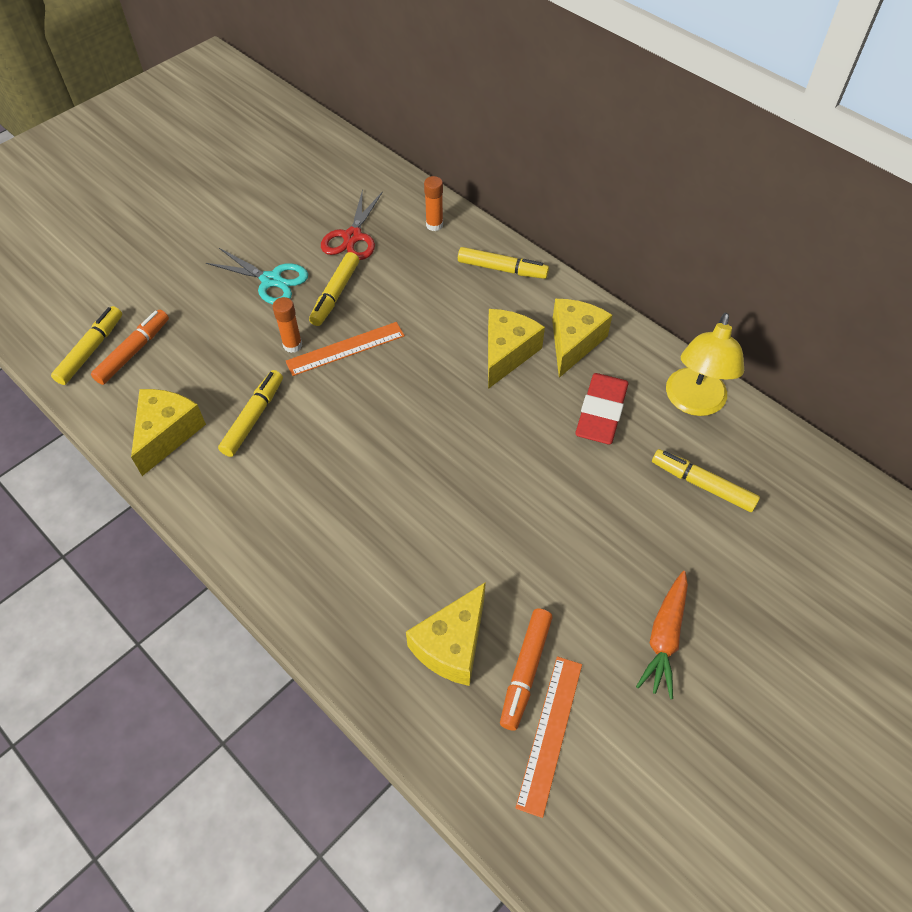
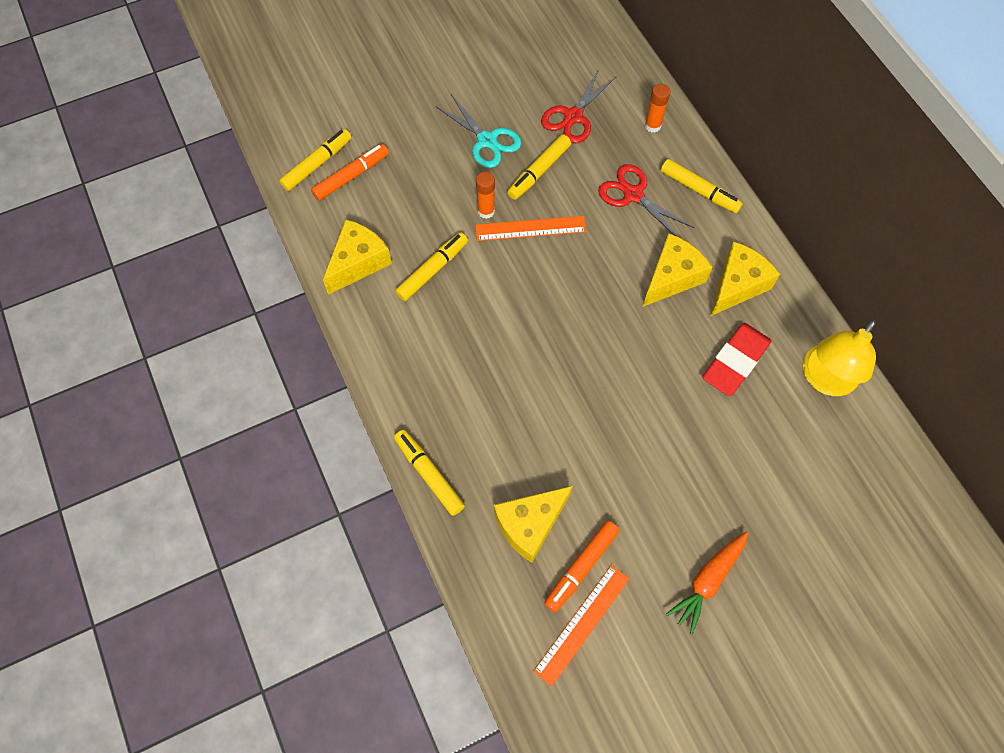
camera: 20 degrees right, 10 degrees up
(439, 290) = (633, 195): none -> red scissors
(702, 485) = (798, 459): yellow marker -> yellow marker (429, 474)

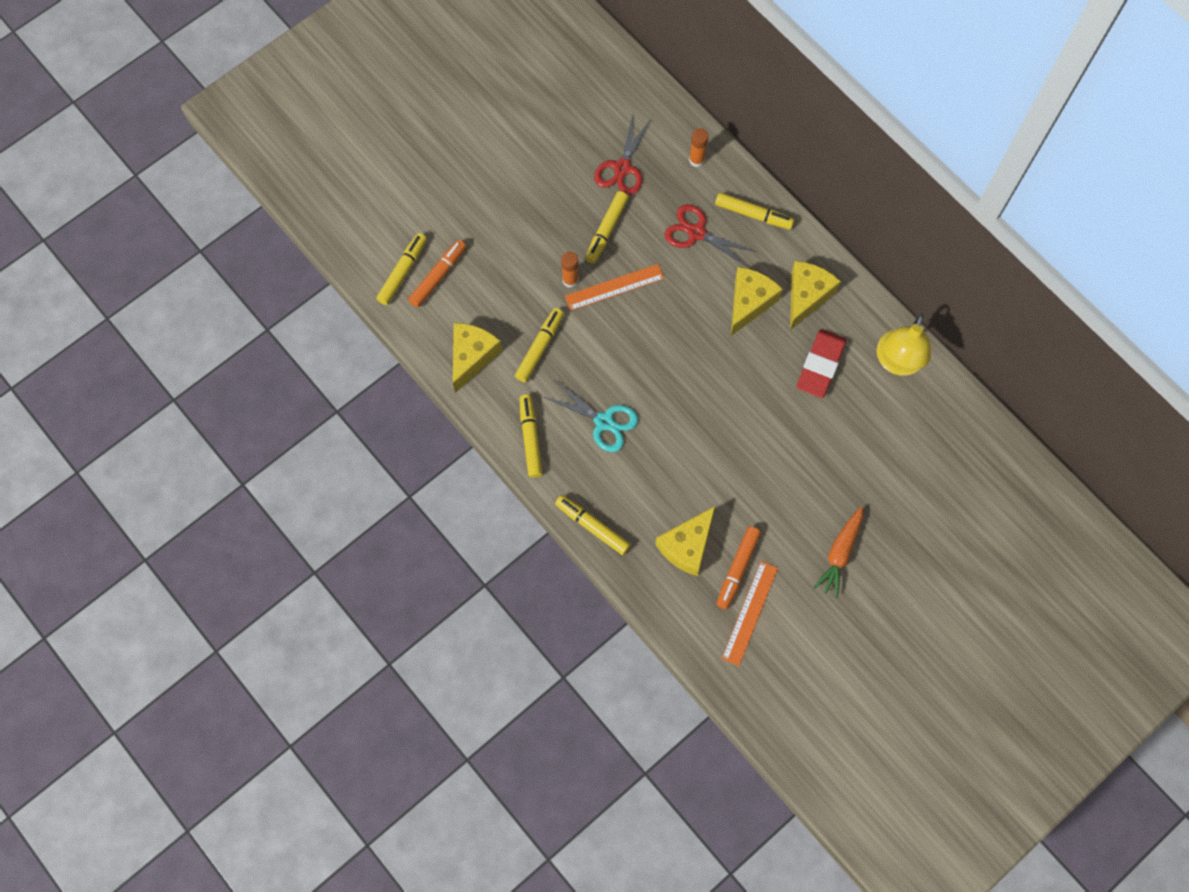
camera: 15 degrees left, 5 degrees up
(392, 361) = (530, 438): none -> yellow marker
(487, 140) = (551, 211): turquoise scissors -> turquoise scissors (604, 421)

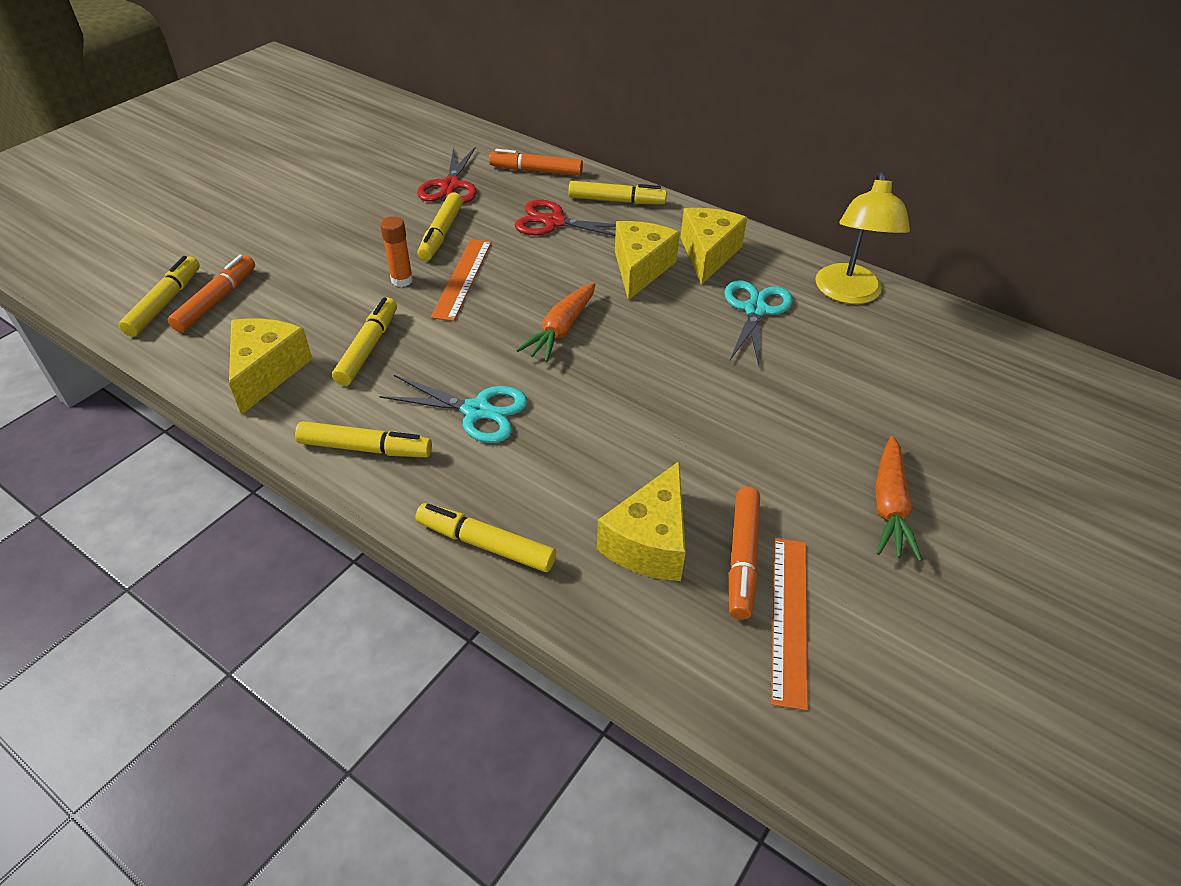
camera: 15 degrees left, 25 degrees down
(530, 438) = (365, 448): yellow marker -> yellow marker turned 120 degrees clockwise
(614, 287) = (462, 278): orange ruler -> orange ruler turned 45 degrees counterclockwise
(675, 357) = (561, 330): none -> orange carrot
(696, 160) = (536, 171): orange glue stick -> orange marker
(820, 365) = (755, 310): red eraser -> turquoise scissors

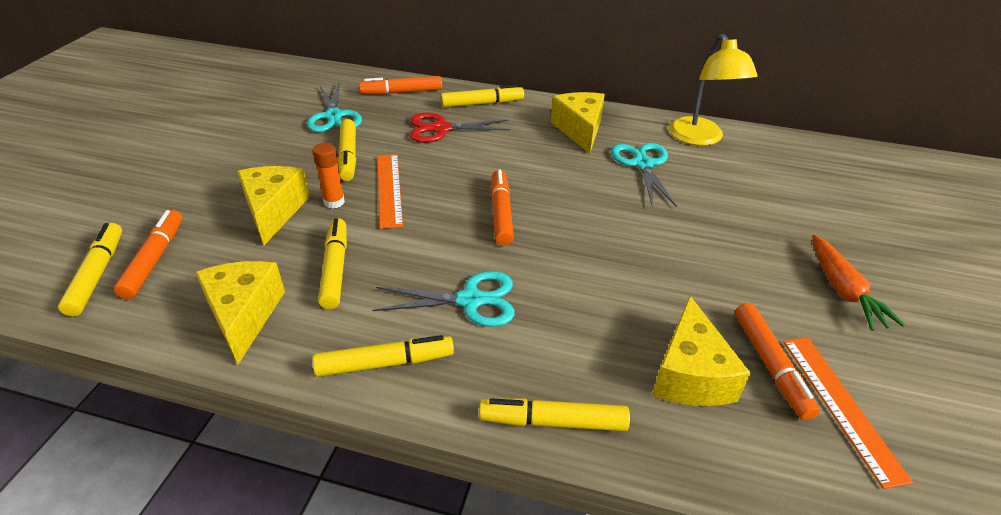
camera: 20 degrees left, 5 degrees down
(450, 186) = (334, 116): red scissors -> turquoise scissors
(561, 330) = (501, 213): orange carrot -> orange marker
(640, 269) = (534, 151): yellow cheese -> yellow cheese (274, 211)

